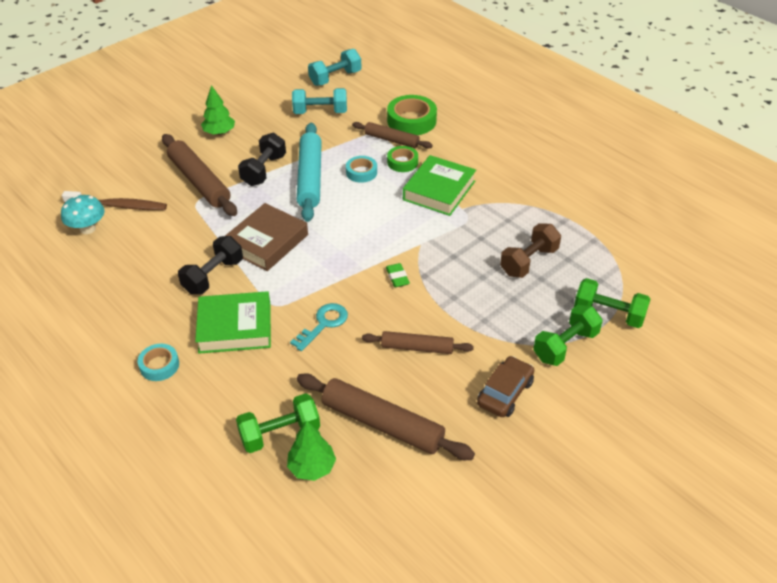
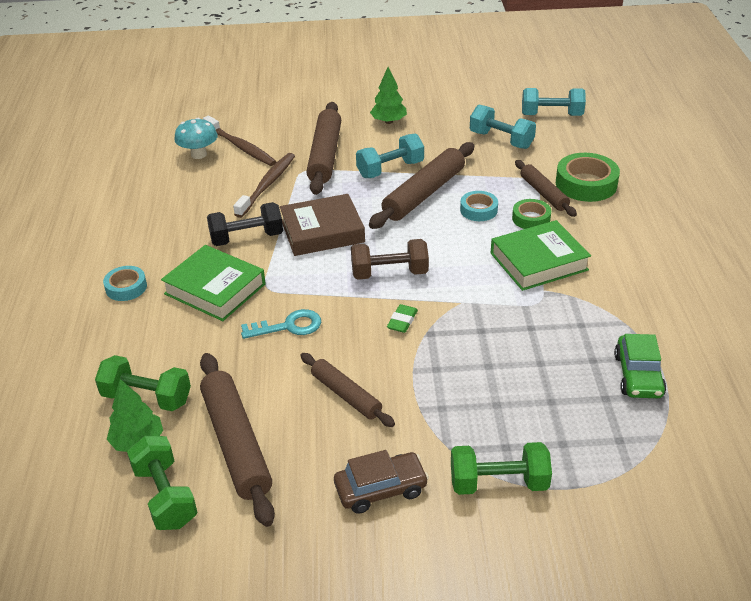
camera: 40 degrees right, 5 degrees down
(179, 227) = (267, 185): none -> brown toothbrush
(264, 170) = (390, 169): black dumbbell -> turquoise dumbbell
(310, 178) = (424, 194): turquoise rolling pin -> brown rolling pin
(529, 261) = (557, 377): brown dumbbell -> brown dumbbell (389, 273)
(570, 235) = (638, 375): none -> green car
(608, 314) = (587, 480): green dumbbell -> green dumbbell (165, 496)

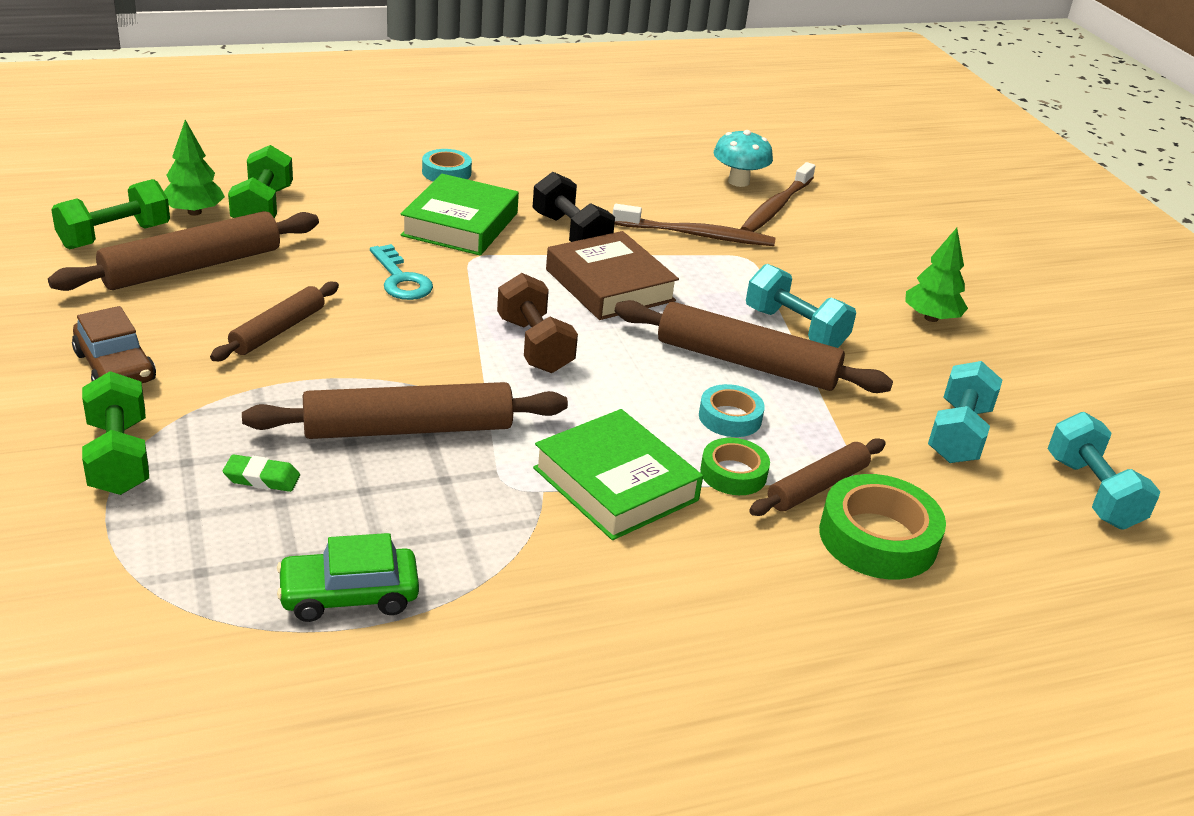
camera: 70 degrees right, 5 degrees down
(325, 155) = (797, 271): brown rolling pin -> brown rolling pin (408, 429)
(402, 321) = (431, 362): green eraser -> green eraser (262, 478)

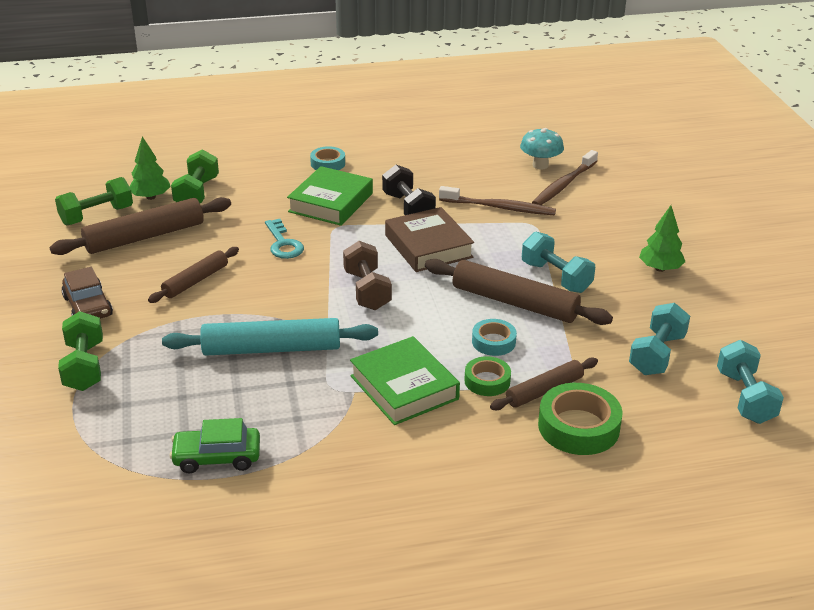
camera: 10 degrees right, 0 degrees up
(262, 478) = (172, 381): green eraser -> none
(408, 429) = (271, 349): brown rolling pin -> turquoise rolling pin

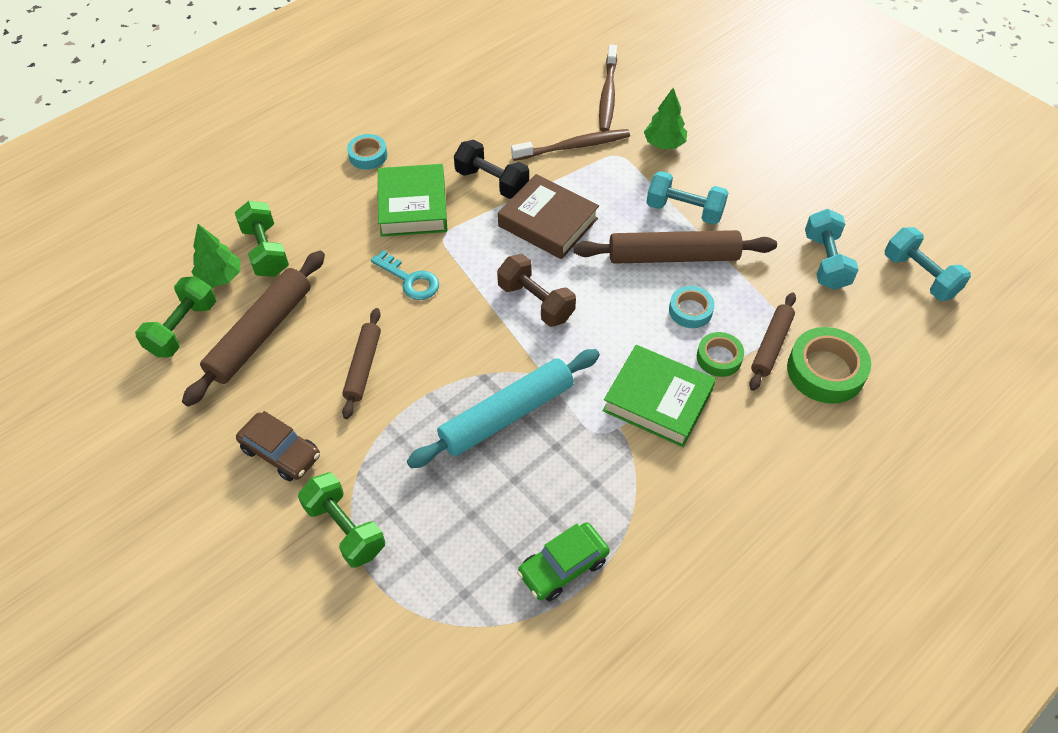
camera: 30 degrees left, 20 degrees up
(540, 165) = (569, 78): turquoise mushroom -> none
(660, 268) = (759, 162): green tree -> green tree (664, 144)

